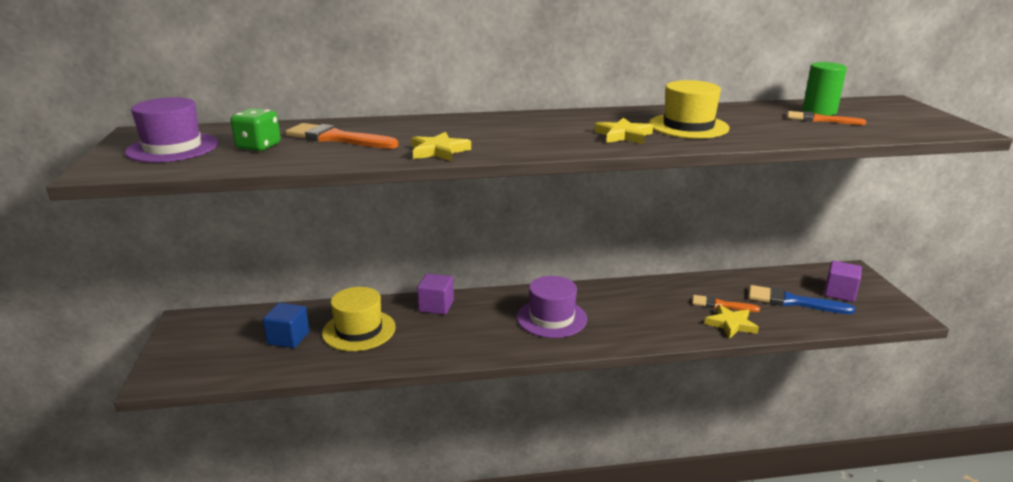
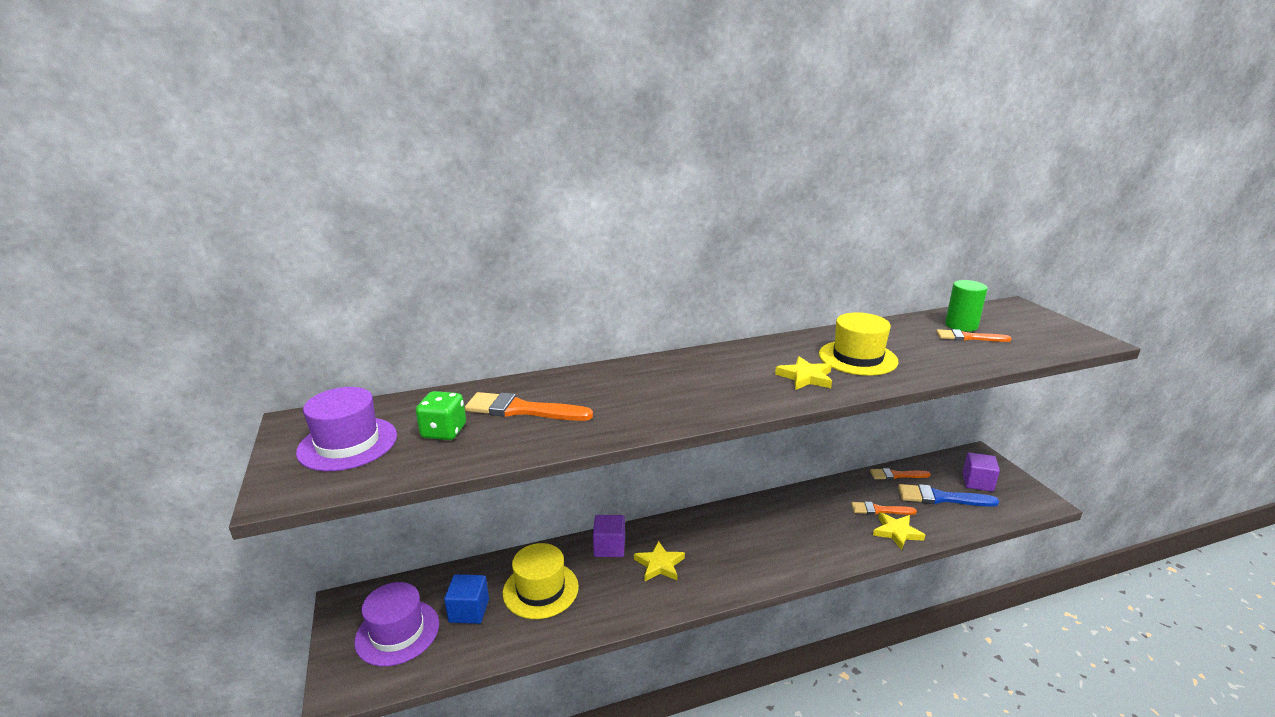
camera: 10 degrees left, 0 degrees up
(438, 151) = (638, 419): yellow star -> yellow star (659, 564)
(552, 318) = (729, 547): purple hat -> purple hat (397, 632)
(752, 279) = (896, 475): none -> orange brush

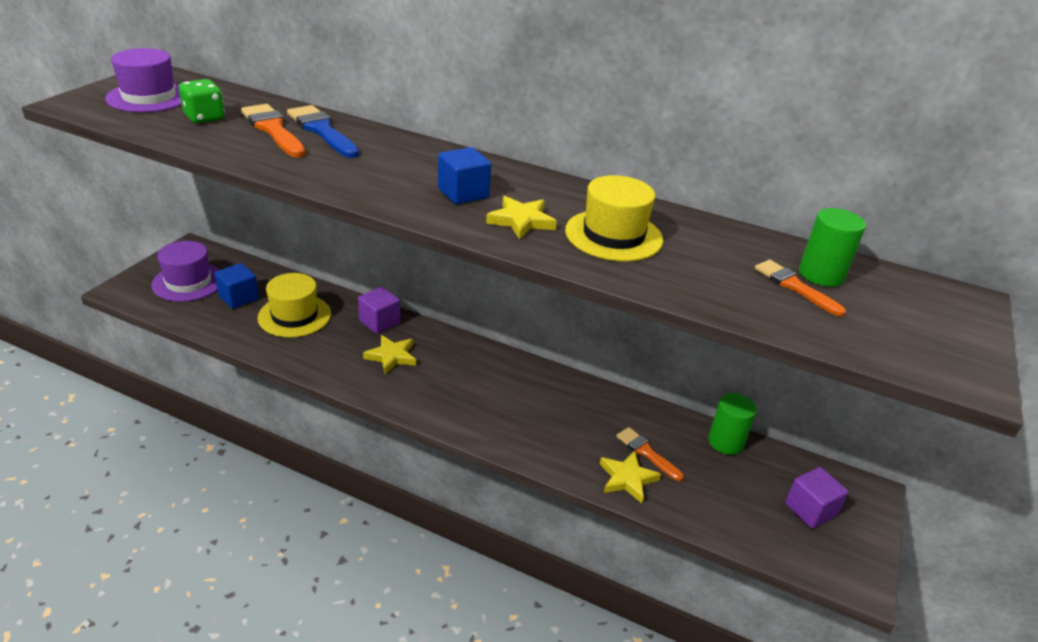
camera: 40 degrees right, 10 degrees up
(740, 380) = (463, 193): none -> blue cube
(896, 475) = (725, 442): orange brush -> green cylinder
(941, 498) = (735, 490): blue brush -> blue brush (322, 130)

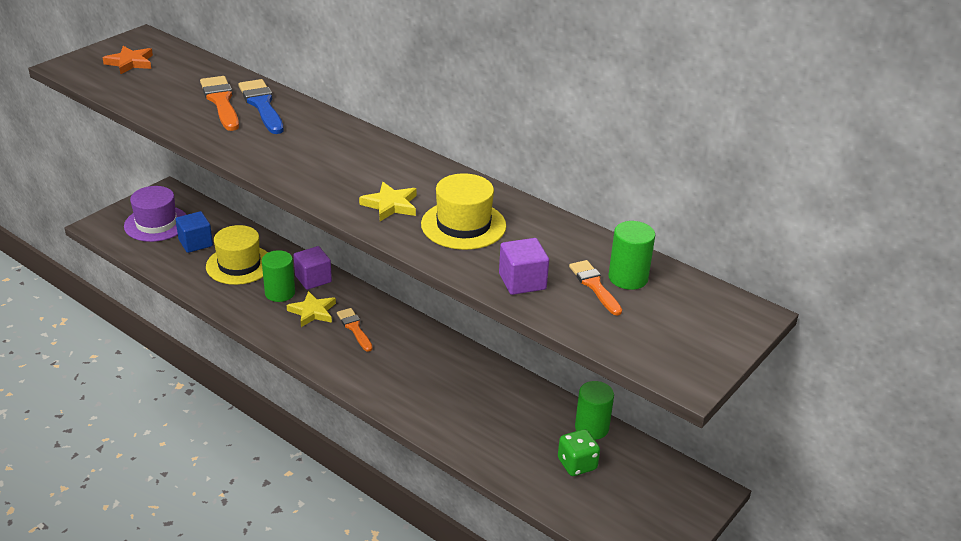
camera: 15 degrees right, 0 degrees up
(149, 97) = (130, 63): purple hat -> orange star
(204, 117) = (168, 86): green dice -> green dice (577, 464)
(349, 340) = (280, 293): none -> green cylinder
(463, 193) = (354, 175): blue cube -> none
(627, 479) = (481, 445): yellow star -> none
(646, 452) = (510, 426): orange brush -> orange brush (354, 328)
(810, 510) = (641, 496): purple cube -> purple cube (522, 281)

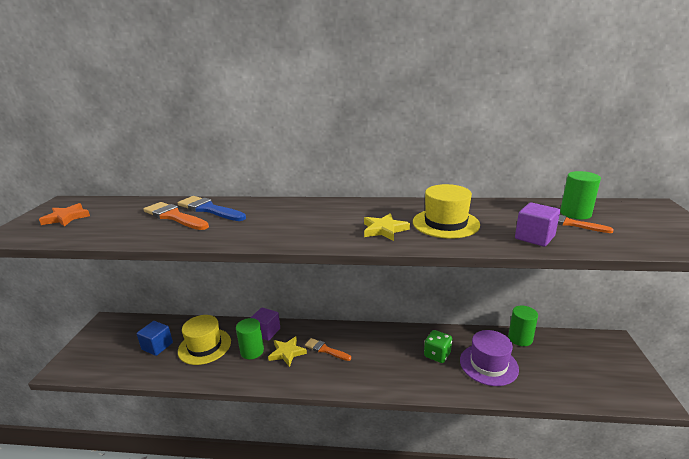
camera: 30 degrees left, 10 degrees down
(156, 224) = (113, 346): purple hat -> purple hat (488, 364)
(577, 464) = (542, 364): green dice -> green dice (437, 355)

